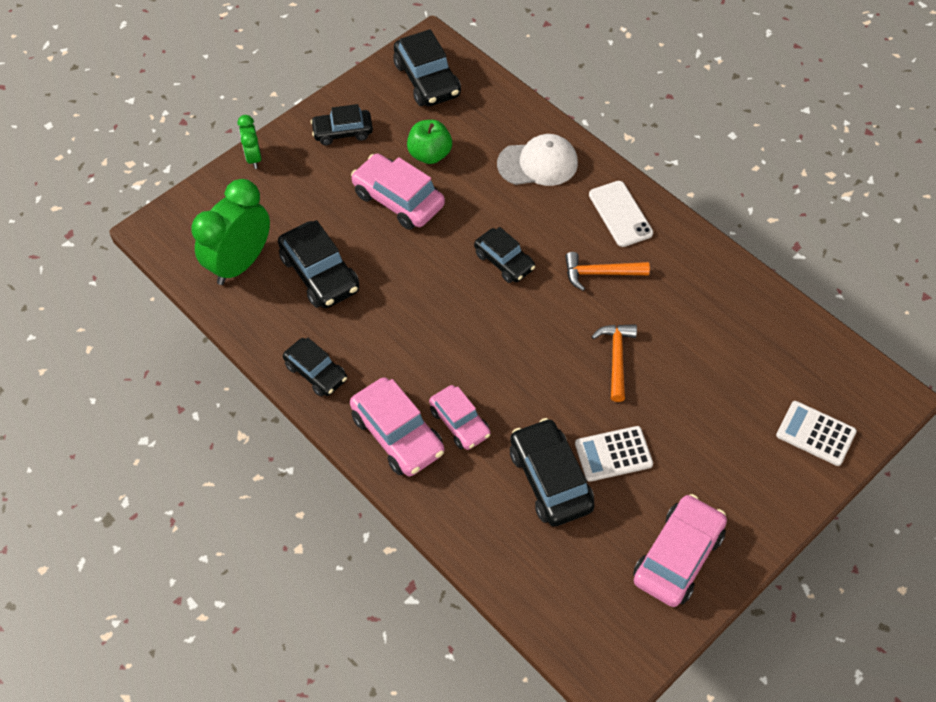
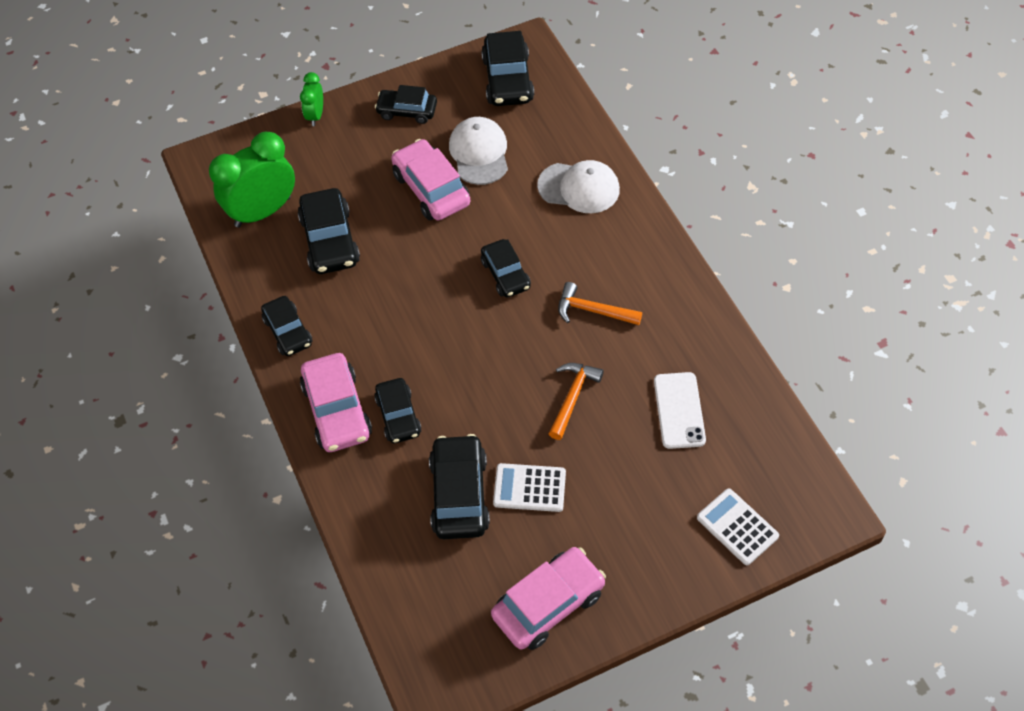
camera: 20 degrees right, 0 degrees up
(430, 154) = (479, 153): green apple -> white cap
(460, 423) = (398, 416): pink car -> black car
(620, 214) = (638, 258): white phone -> white phone (679, 410)

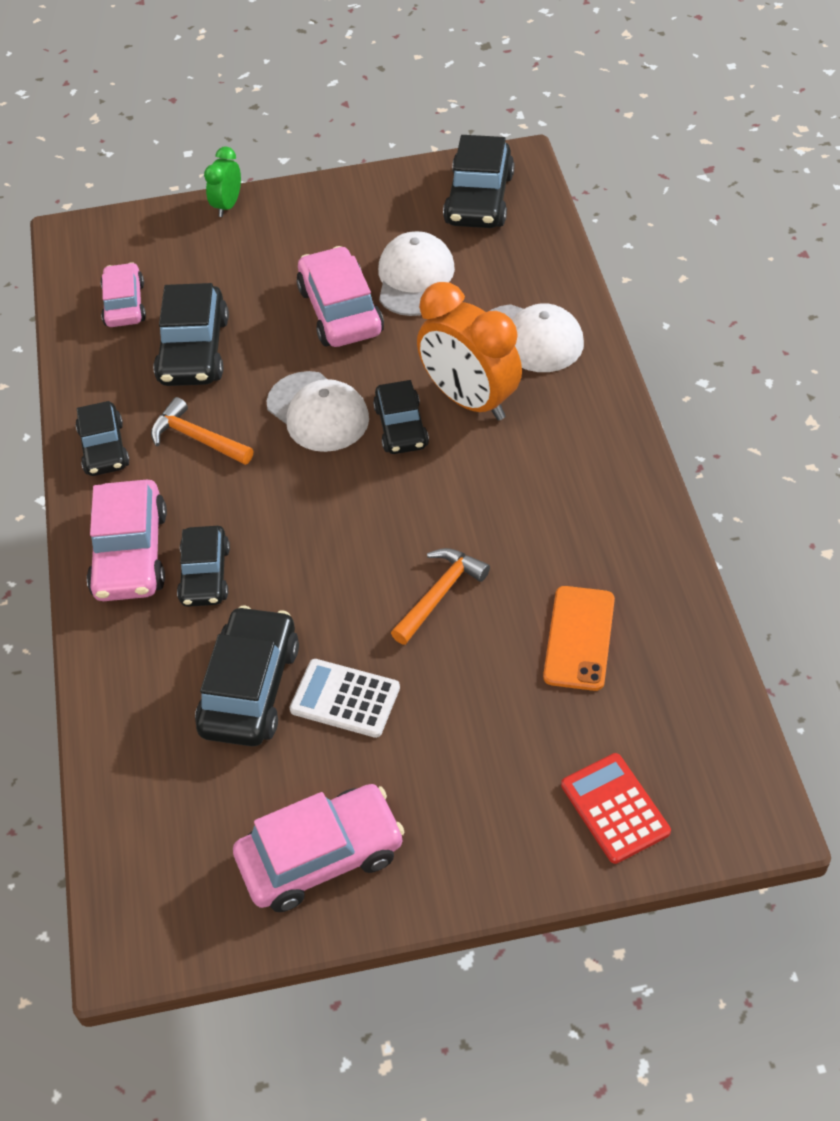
camera: 15 degrees right, 5 degrees down
(263, 212) = (124, 304): green clock -> pink car
(407, 111) = (341, 217): black car -> none
(440, 274) = (318, 412): none -> white cap
(549, 244) = (470, 400): none -> orange clock
(593, 311) = (501, 491): orange hammer -> orange hammer (197, 439)
(679, 410) = (579, 638): white phone -> orange phone
(737, 527) = (615, 808): white calculator -> red calculator

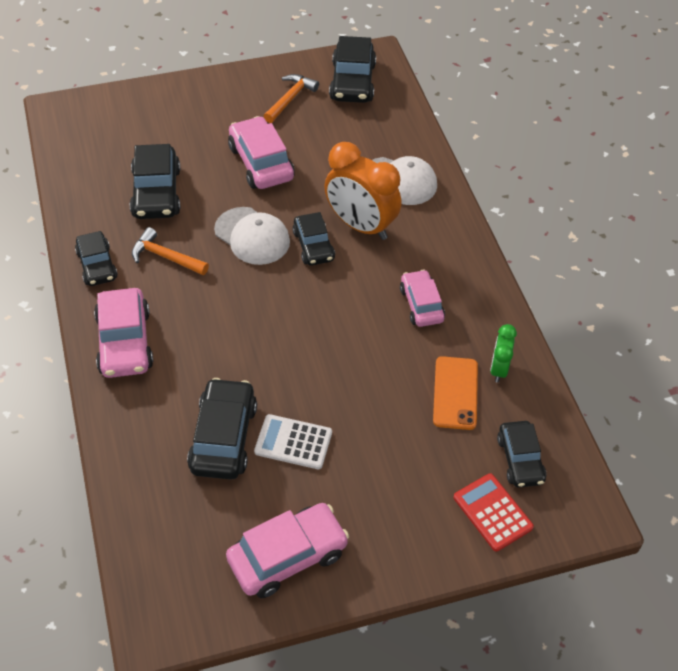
camera: 10 degrees left, 0 degrees up
(124, 304) = (101, 160): pink car -> pink car (421, 304)
(205, 575) = (182, 356): black car -> black car (520, 460)
(227, 205) = (170, 87): green clock -> green clock (499, 369)
(415, 278) = (312, 139): white cap -> none
(439, 594) = (353, 365): orange hammer -> orange hammer (290, 99)

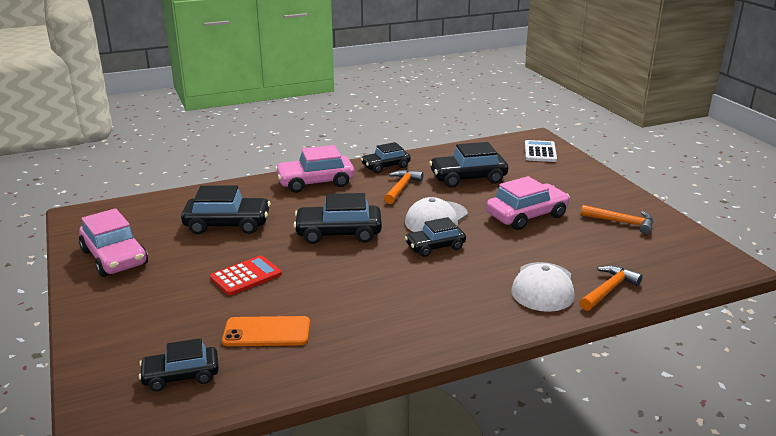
camera: 85 degrees right, 25 degrees down
(293, 442) = (219, 252): white calculator -> white calculator (540, 152)
(352, 82) = (675, 252): black car -> black car (338, 233)
(361, 225) = (470, 269): orange clock -> none
(408, 141) = (608, 290): none -> orange hammer
(421, 304) = (377, 308): pink car -> none
(492, 512) = (124, 358): red calculator -> red calculator (246, 276)
(499, 369) = (297, 360): green clock -> none

